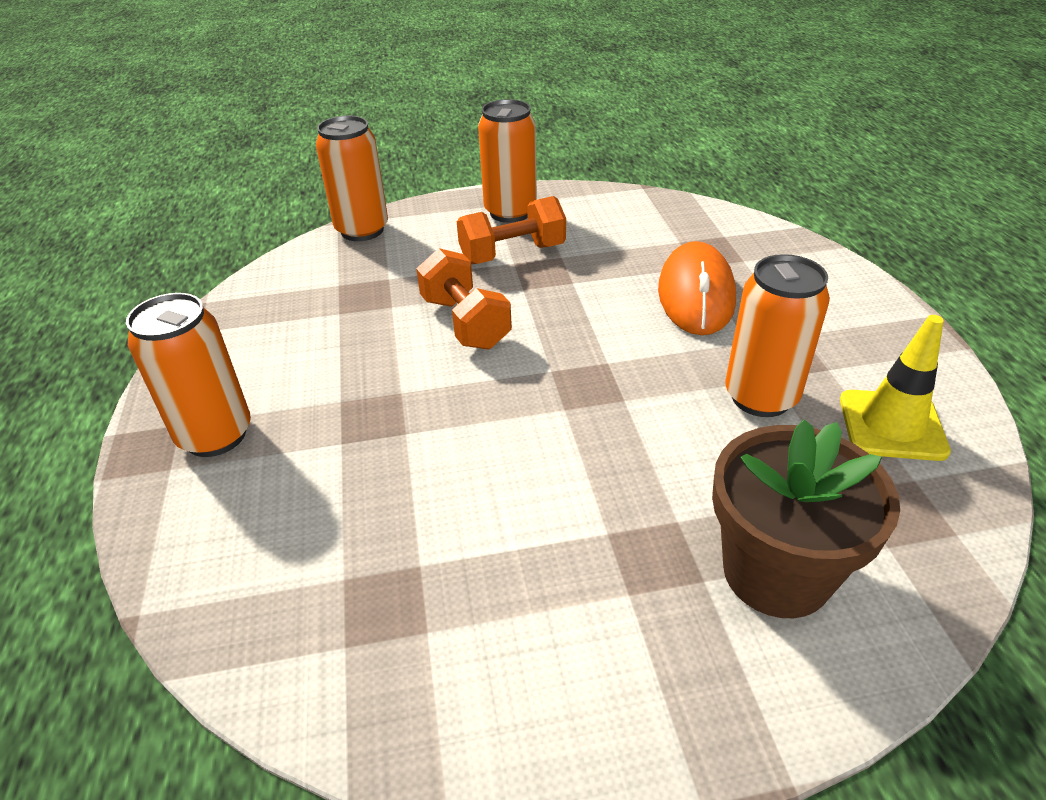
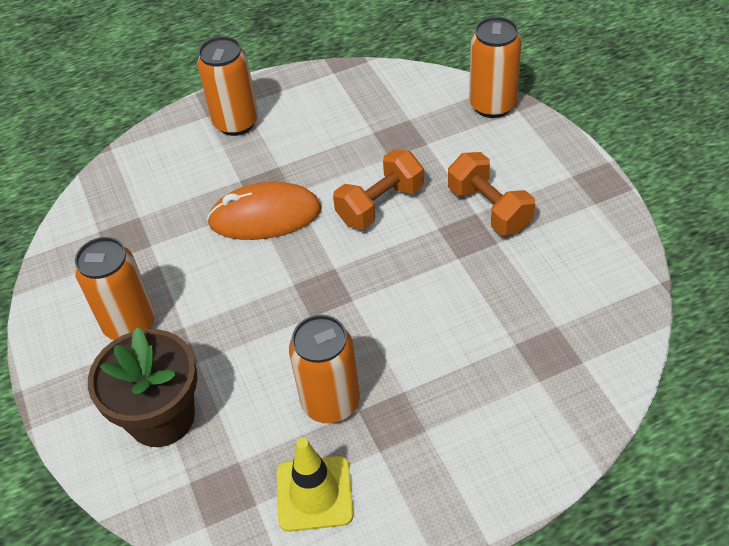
camera: 80 degrees right, 10 degrees up
(510, 212) = (562, 190): orange can -> orange can (130, 324)
(695, 295) = (464, 347): orange mouse -> orange mouse (265, 216)

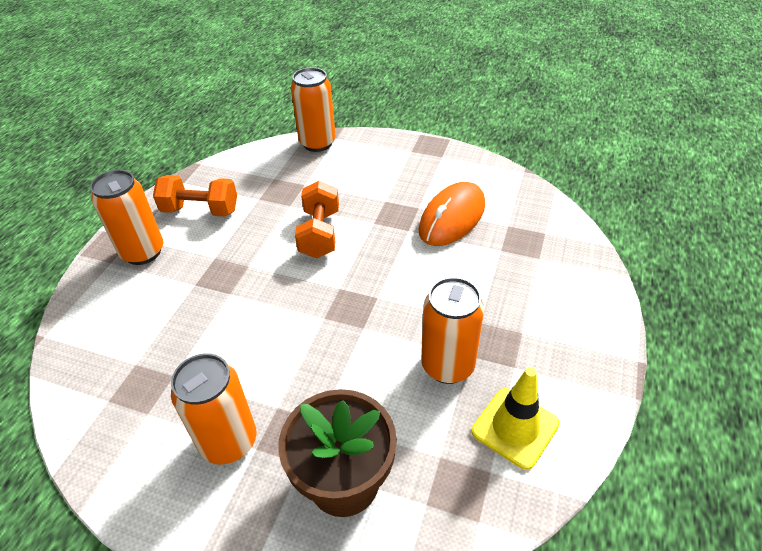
camera: 50 degrees left, 5 degrees down
(265, 216) = (246, 293): orange mouse -> orange mouse (452, 218)
(489, 209) = (390, 194): orange dumbbell -> orange dumbbell (200, 210)

